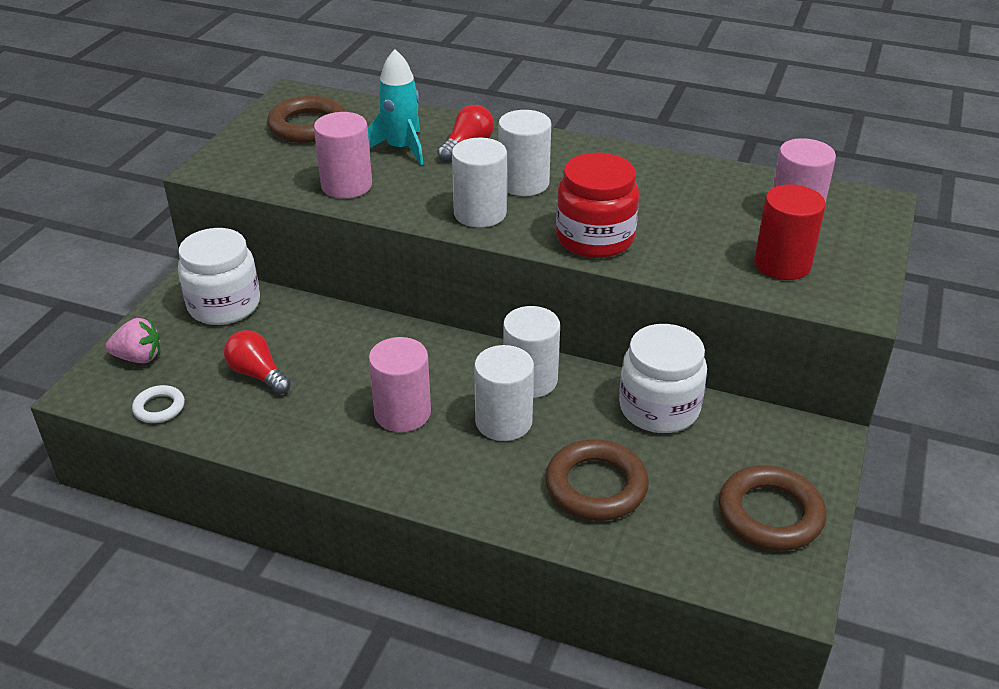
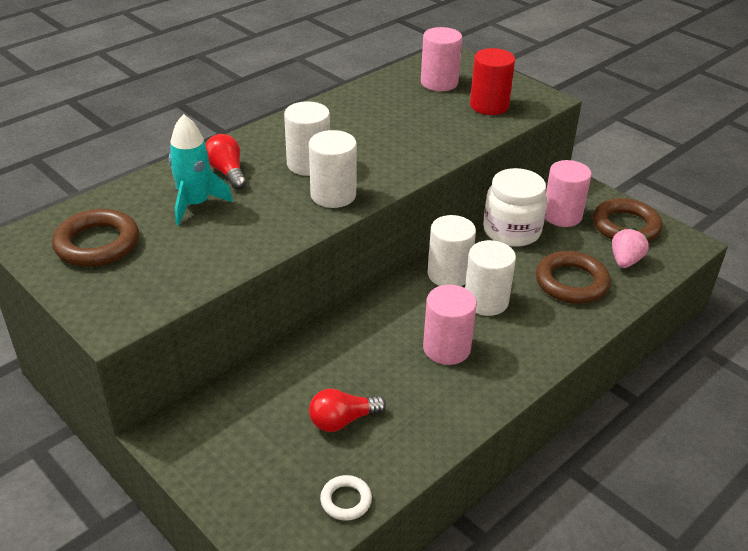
camera: 65 degrees left, 0 degrees up
(139, 357) = (257, 501): pink strawberry -> pink strawberry (625, 261)
(224, 305) = (221, 419): white jar -> none
(346, 185) = (228, 248): pink cylinder -> pink cylinder (562, 215)
(595, 238) = (408, 158): red jar -> none

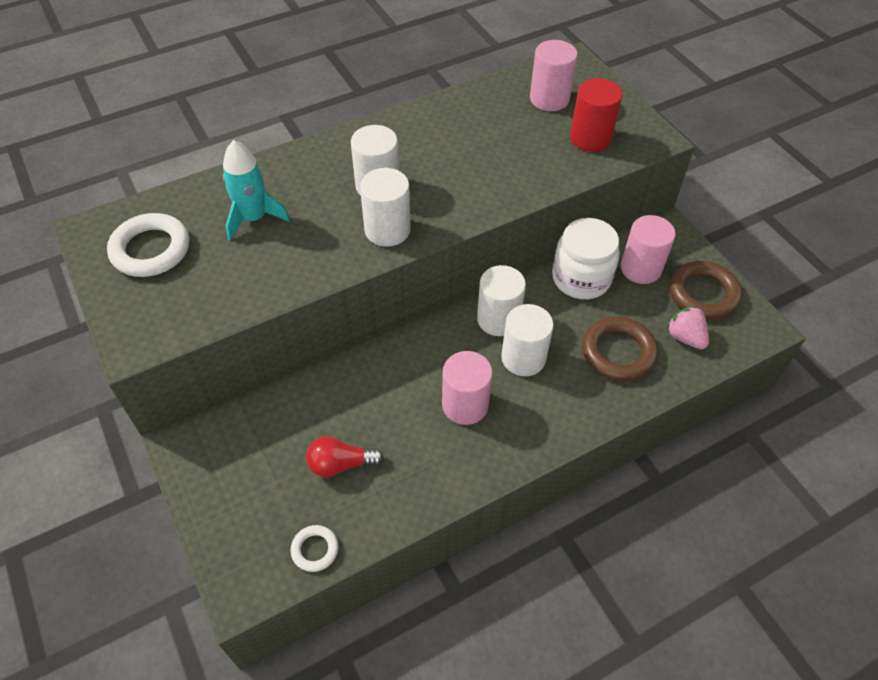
camera: 15 degrees right, 15 degrees up
(97, 244) = (151, 250): brown ring -> white ring
(227, 172) = (296, 183): red light bulb -> none
(625, 261) = (685, 337): pink strawberry -> pink strawberry turned 75 degrees counterclockwise

